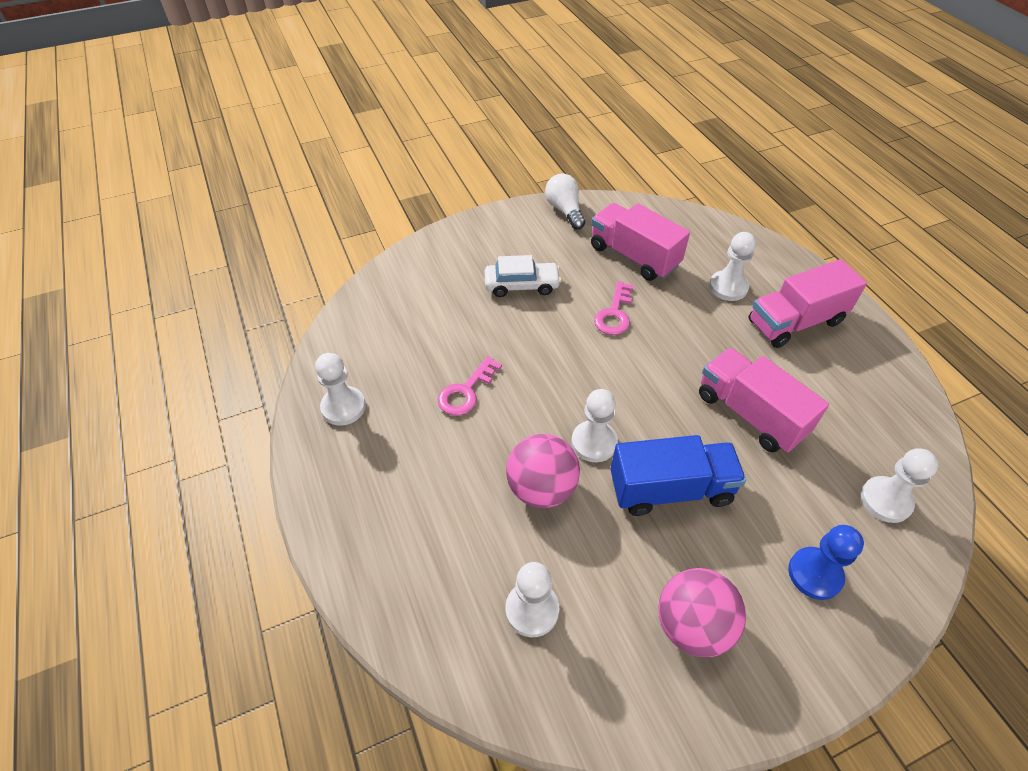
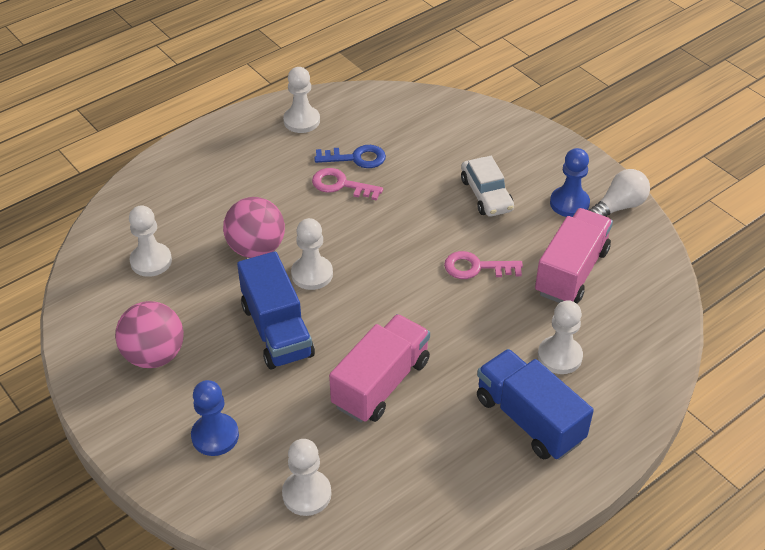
camera: 75 degrees right, 5 degrees down
(429, 370) = (356, 158): none -> blue key
(551, 237) = (569, 203): none -> blue pawn
(795, 322) = (529, 419): pink truck -> blue truck

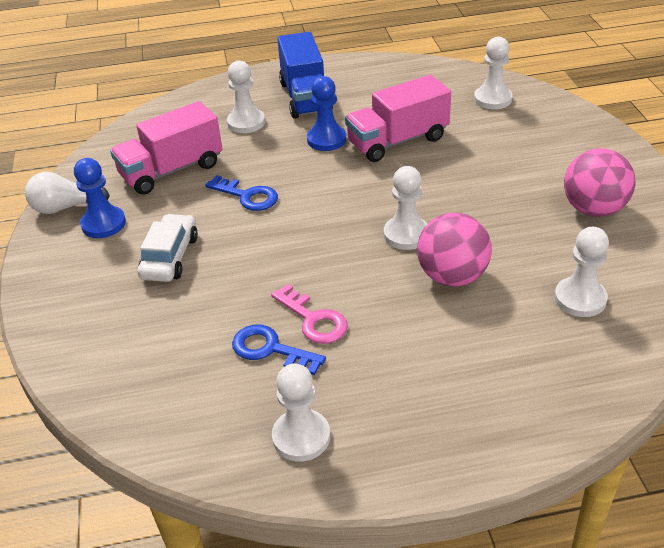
camera: 150 degrees left, 5 degrees down
(215, 436) = (551, 143): blue pawn -> blue pawn (326, 139)
(277, 330) = (466, 198): blue truck -> none
(476, 267) = (247, 196): pink key -> blue key

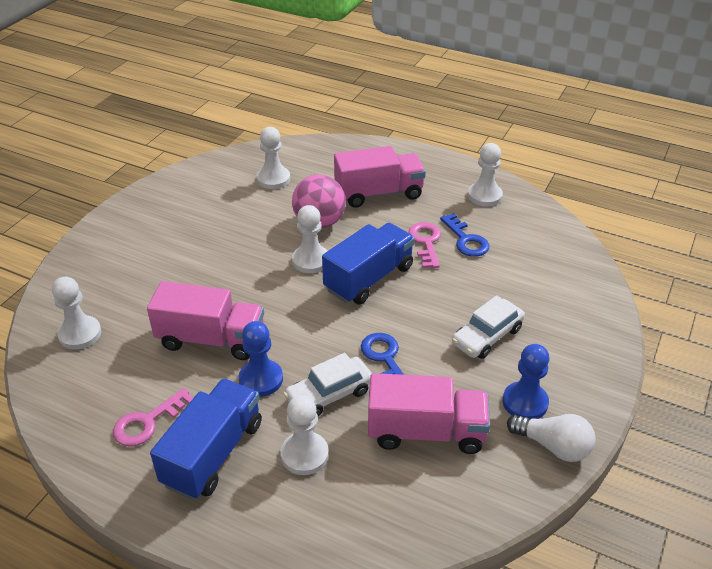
camera: 145 degrees left, 0 degrees up
(266, 156) = (329, 394): none -> white car
(331, 248) = (369, 278): none -> blue truck
(367, 89) = (147, 422): none -> pink key
(438, 354) = (378, 193): none -> pink truck
(593, 209) = (183, 213): pink ball -> none

